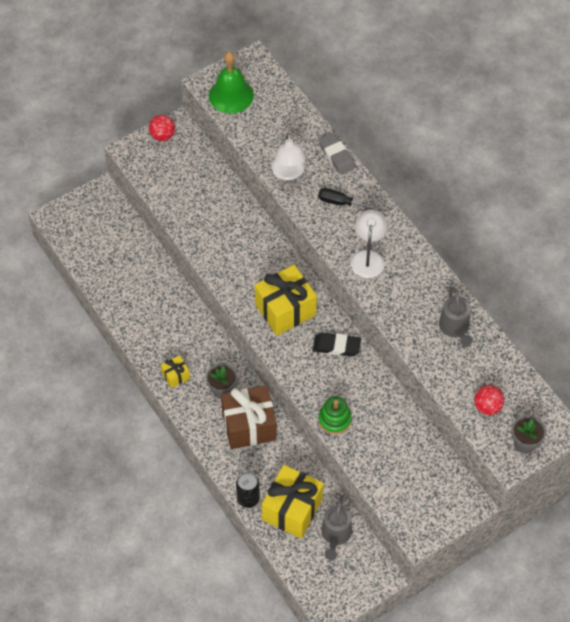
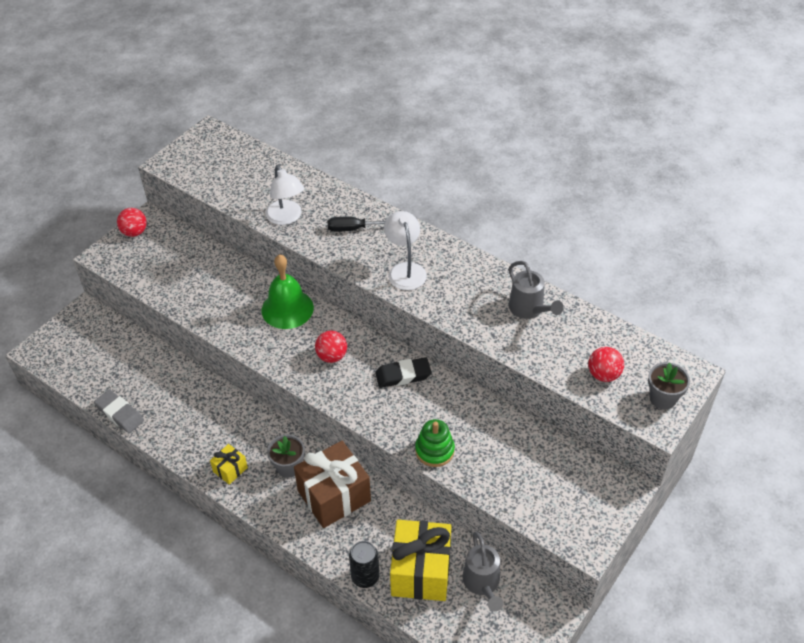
camera: 20 degrees left, 10 degrees down
(231, 95) = (197, 166): green bell -> green bell (287, 309)
(285, 310) = (332, 356): yellow gift -> red ball
(336, 155) = (330, 189): grey eraser -> grey eraser (120, 414)

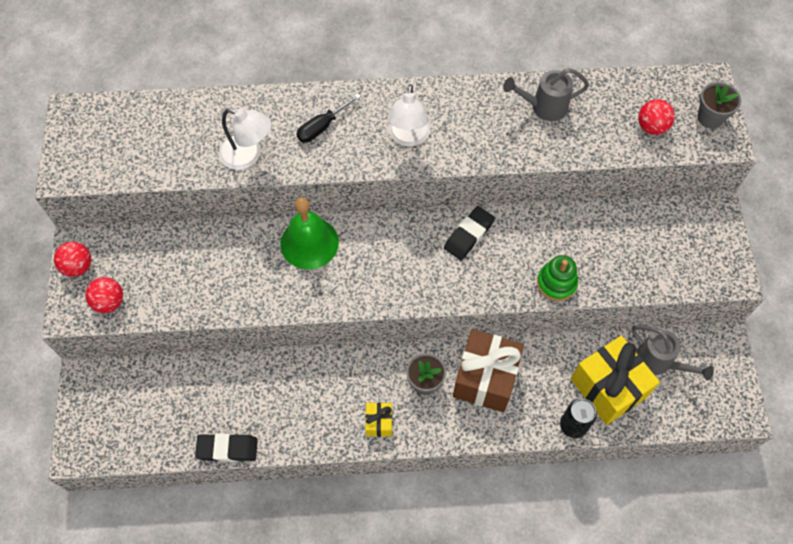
camera: 40 degrees left, 15 degrees up
(120, 414) = (227, 449): grey eraser -> black eraser
(332, 356) = (393, 260): red ball -> red ball (109, 302)
(405, 270) = (408, 137): white lamp -> white lamp turned 120 degrees counterclockwise
(529, 310) = (543, 107): grey watering can -> grey watering can turned 150 degrees clockwise

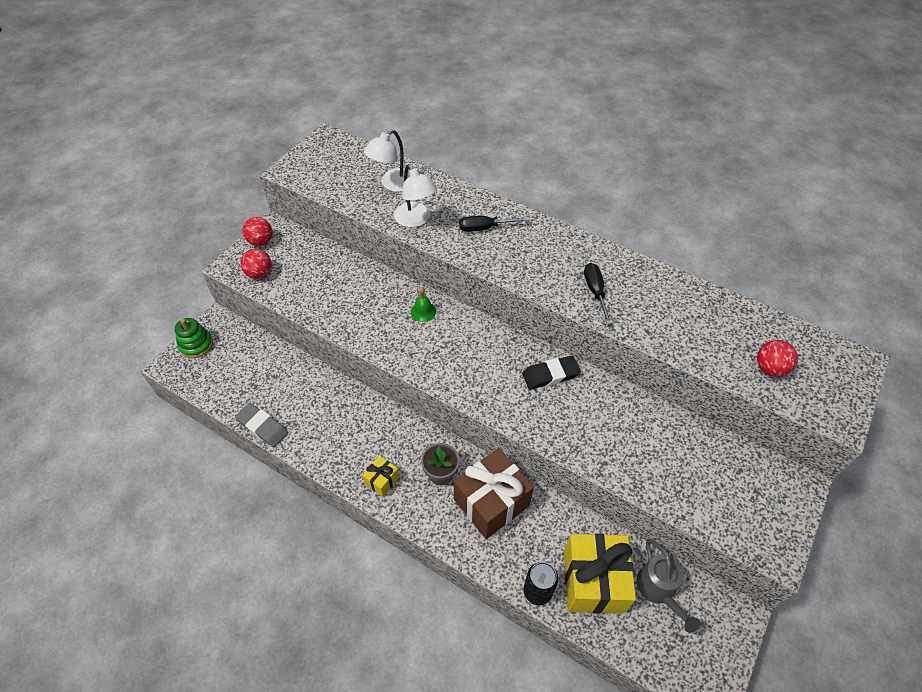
camera: 35 degrees right, 10 degrees down
(227, 449) = (262, 427): black eraser -> grey eraser
(309, 243) = (423, 311): green bell -> green bell, size x0.49
(408, 137) = (544, 267): white lamp -> white lamp (393, 184)
(469, 136) = (595, 292): none -> black screwdriver
(543, 107) = (678, 302): grey watering can -> none
(556, 283) = (597, 454): green stacking toy -> green stacking toy (196, 345)
(710, 117) = (837, 390): grey flower pot -> none

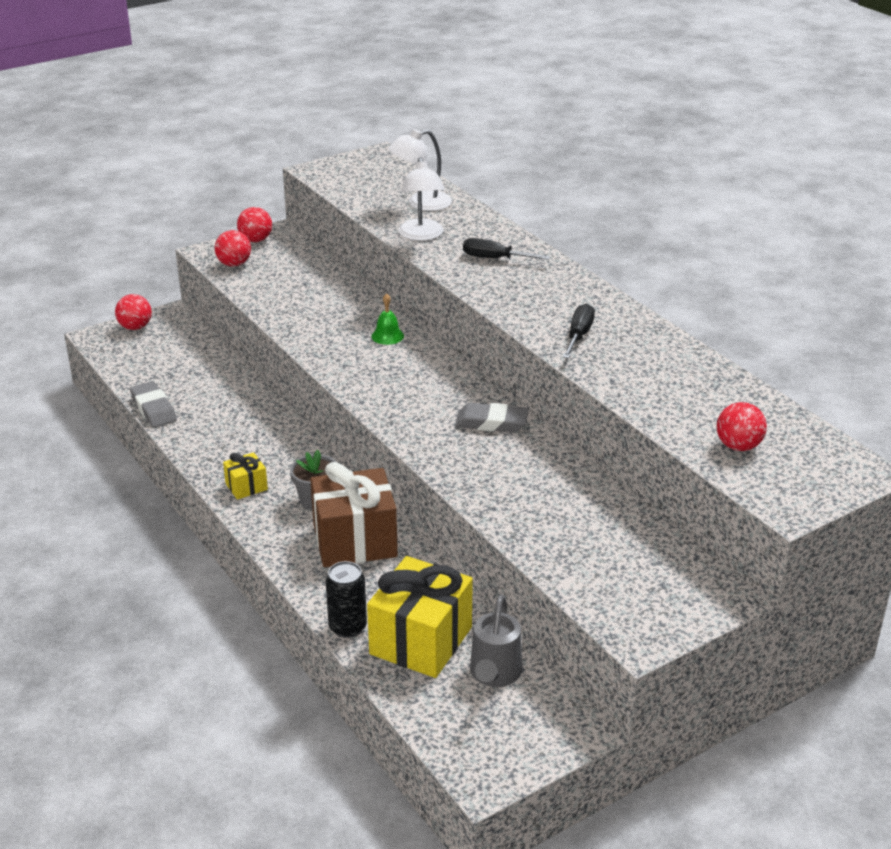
camera: 25 degrees right, 20 degrees down
(196, 345) = (135, 327): green stacking toy -> red ball
(550, 375) = (492, 422): black eraser -> grey eraser

